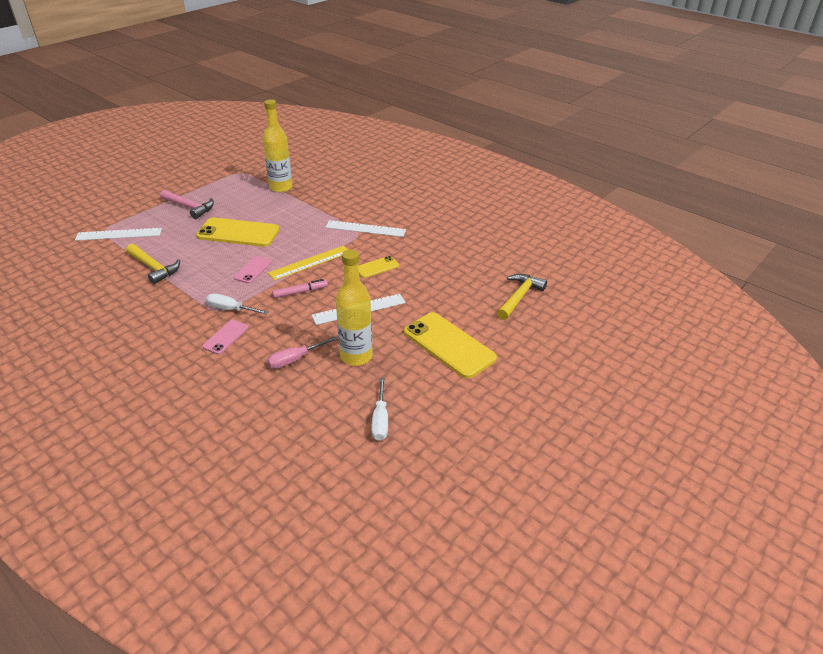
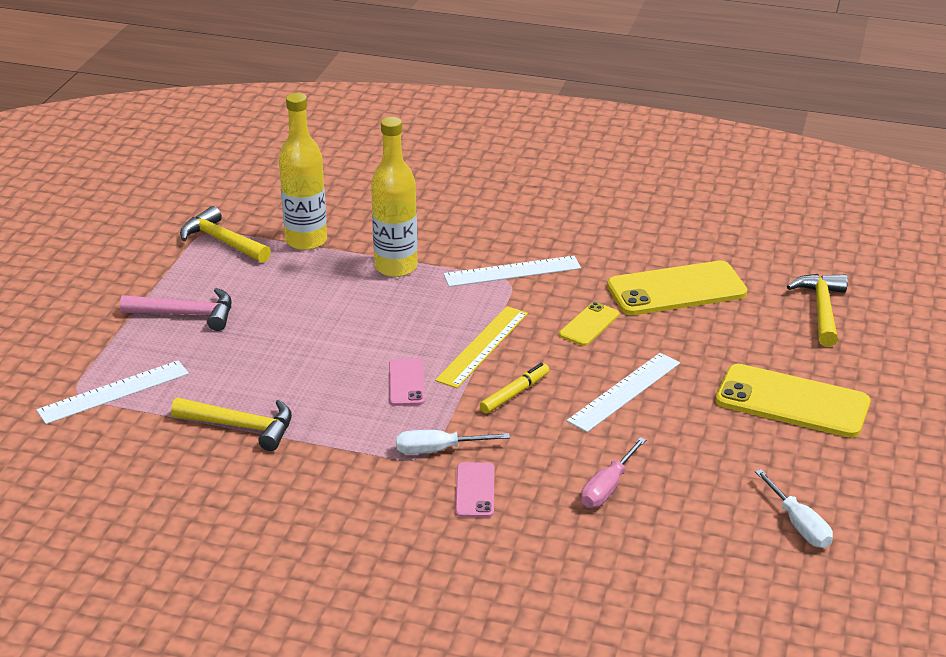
camera: 25 degrees left, 5 degrees down
(238, 233) = (318, 333): yellow phone -> yellow phone (676, 290)
(243, 178) = (222, 241): none -> yellow hammer
(300, 292) = (514, 393): pink marker -> yellow marker
(356, 356) = (686, 456): yellow bottle -> yellow bottle (396, 267)

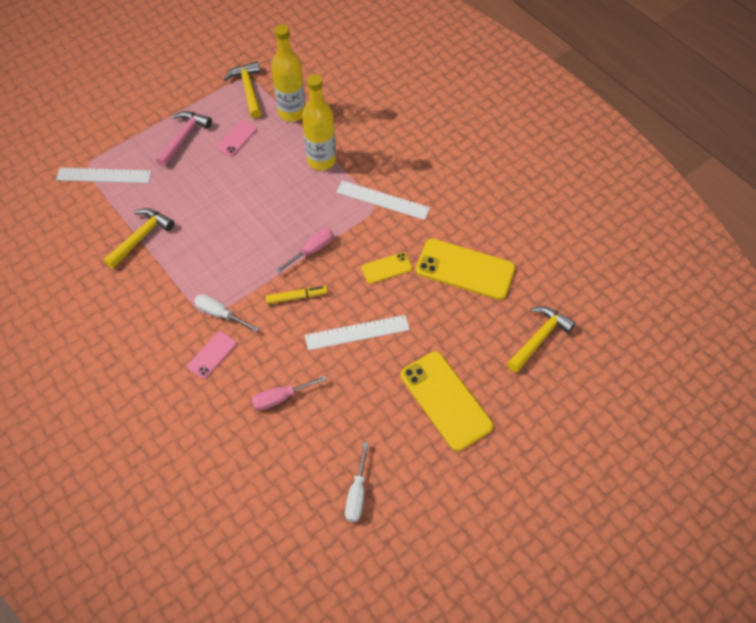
camera: 35 degrees right, 25 degrees up
(187, 314) = (184, 137): pink hammer -> pink hammer turned 105 degrees counterclockwise
(242, 427) = (141, 237): yellow hammer -> yellow hammer turned 105 degrees counterclockwise
(406, 383) = (248, 254): pink phone -> pink phone (237, 138)
(482, 346) = (312, 250): yellow ruler -> pink screwdriver

